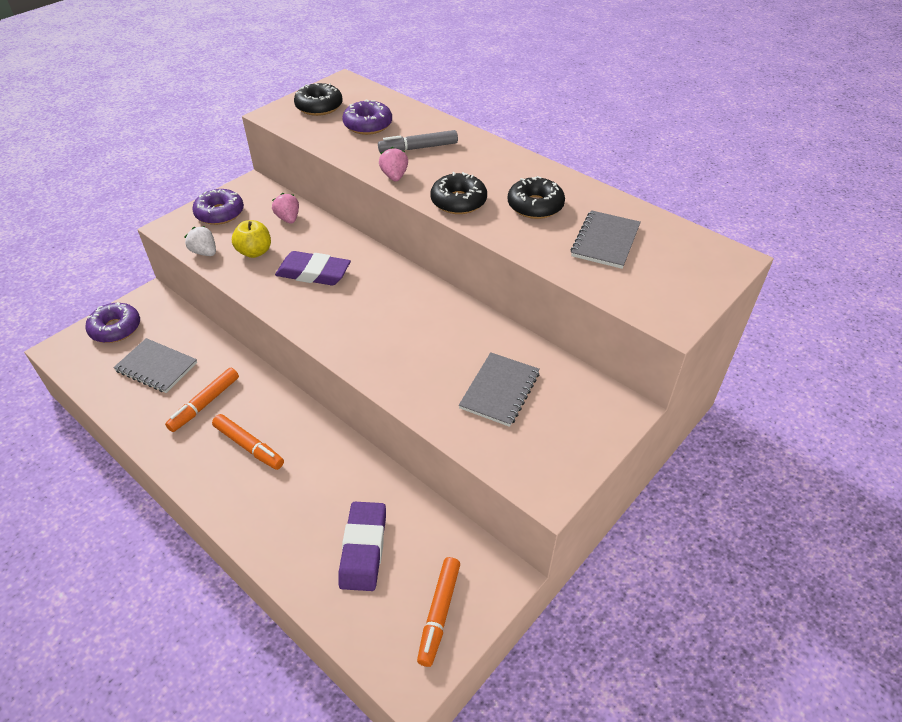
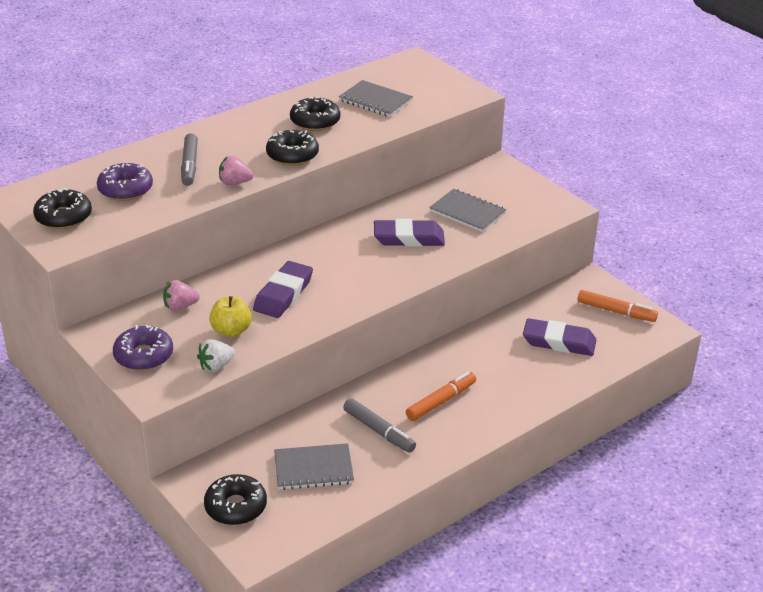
camera: 80 degrees left, 10 degrees down
(115, 328) = (236, 507): purple donut -> black donut
(156, 367) = (313, 468): grey notebook -> grey notebook turned 45 degrees clockwise
(205, 404) = (379, 431): orange marker -> grey marker
(431, 346) = (408, 238): none -> purple eraser

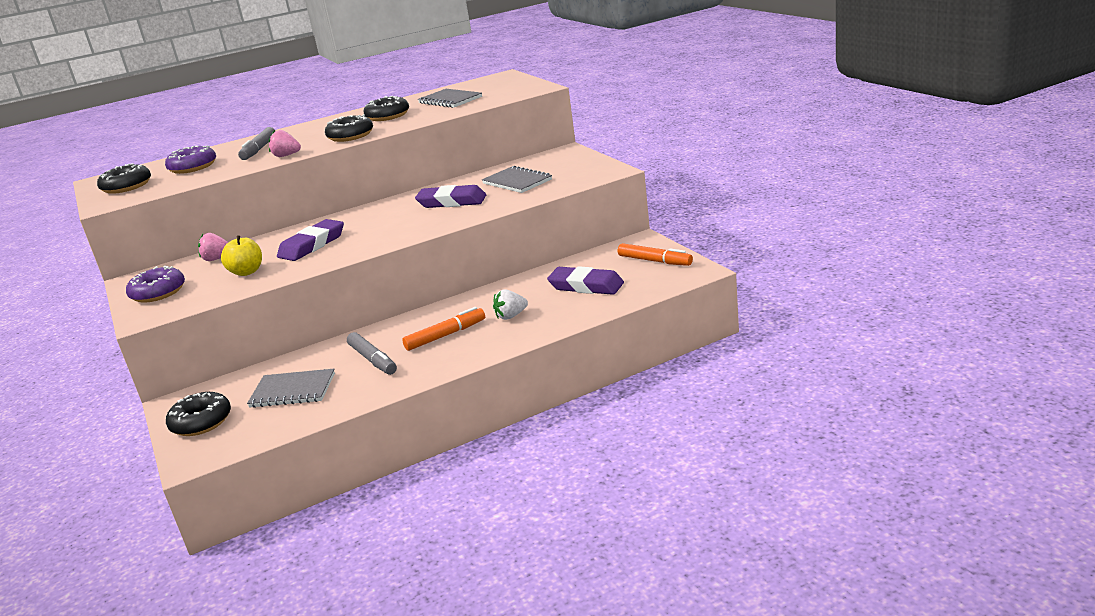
camera: 15 degrees right, 10 degrees down
(216, 366) = (213, 296): white strawberry -> white strawberry (511, 316)

